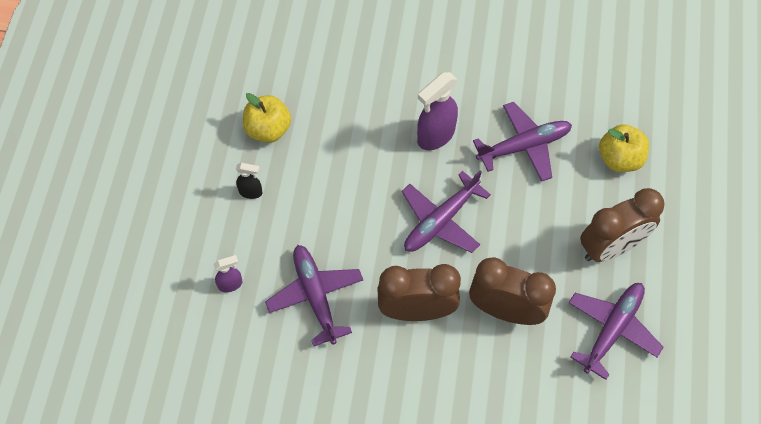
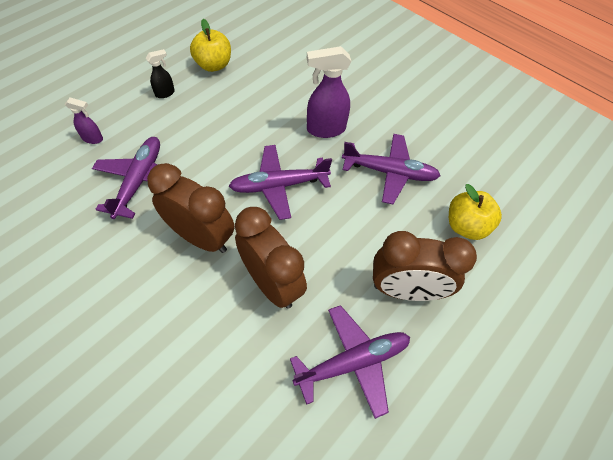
camera: 30 degrees right, 5 degrees down
(251, 192) = (165, 93): black spray bottle -> black spray bottle turned 75 degrees counterclockwise

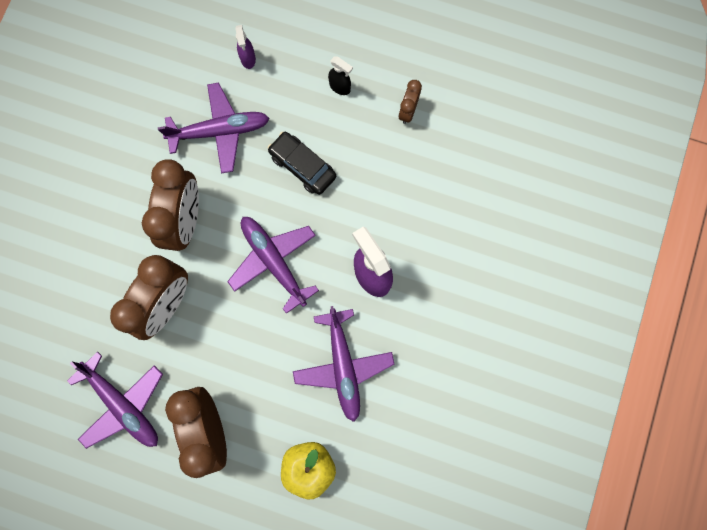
camera: 70 degrees right, 20 degrees up
(211, 138) = (302, 166): none -> black car
(213, 65) = (408, 111): yellow apple -> brown clock

